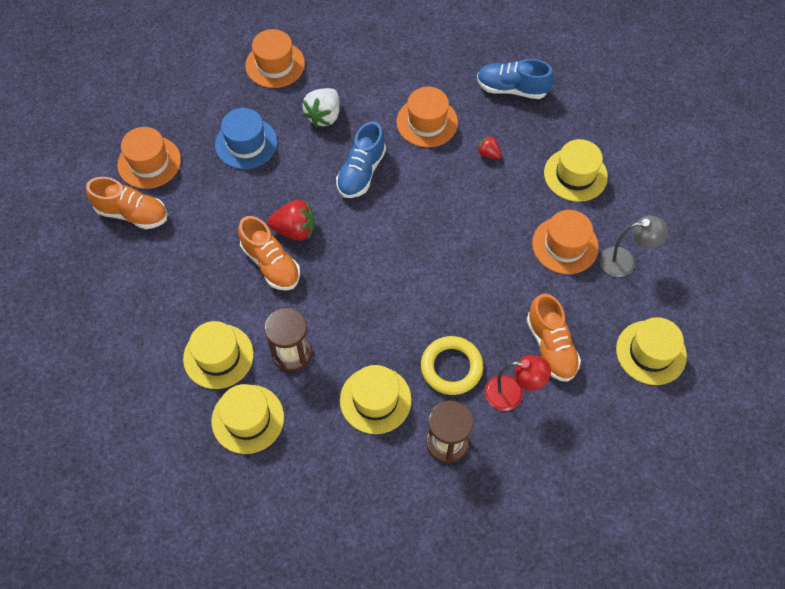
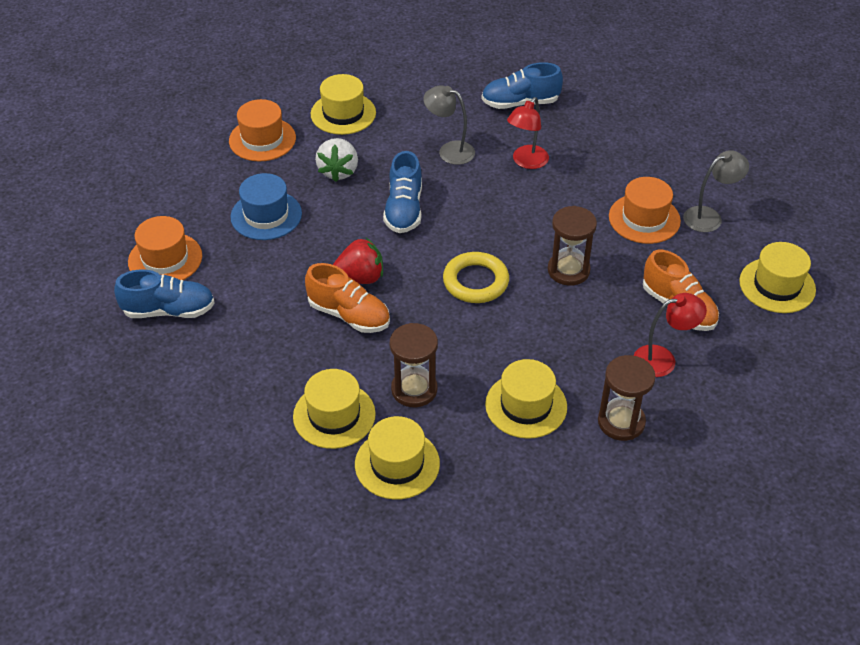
camera: 20 degrees left, 15 degrees down
(132, 213) = (169, 311): orange shoe -> blue shoe
(427, 122) = (449, 150): orange hat -> grey lamp
(451, 367) = (589, 354): yellow ring -> yellow ring (475, 281)
(473, 278) = (568, 270): none -> brown hourglass
(488, 154) = (526, 162): red strawberry -> red lamp
(575, 175) = (621, 158): yellow hat -> yellow hat (343, 113)

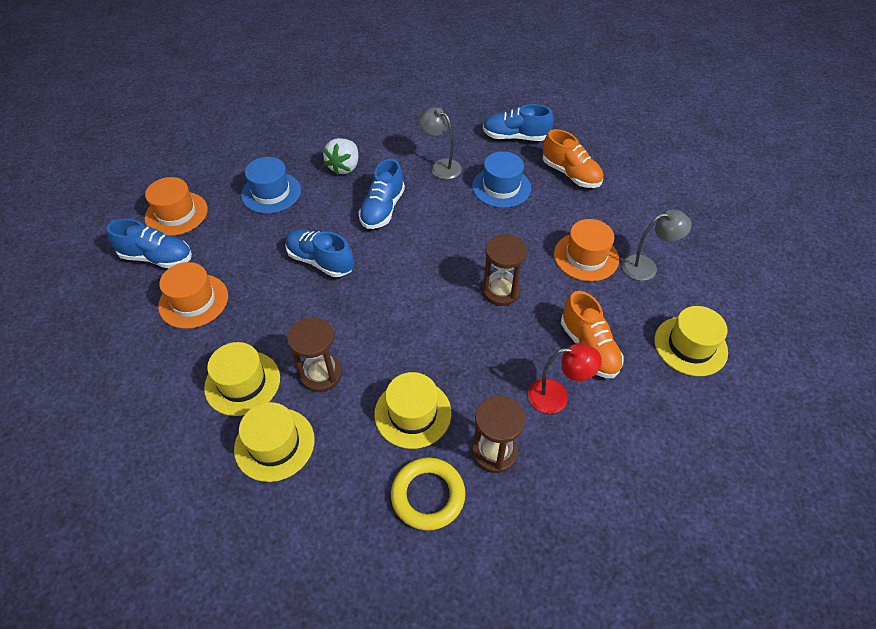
camera: 15 degrees right, 5 degrees up
(262, 139) = (297, 131): orange hat -> orange hat (193, 301)
(343, 113) = (369, 121): yellow hat -> none
(349, 315) = (297, 292): orange shoe -> orange shoe (570, 174)
(359, 278) = (320, 261): red strawberry -> blue shoe
(475, 281) = (416, 284): yellow ring -> yellow ring (428, 495)
(526, 162) = (501, 187): red lamp -> blue hat

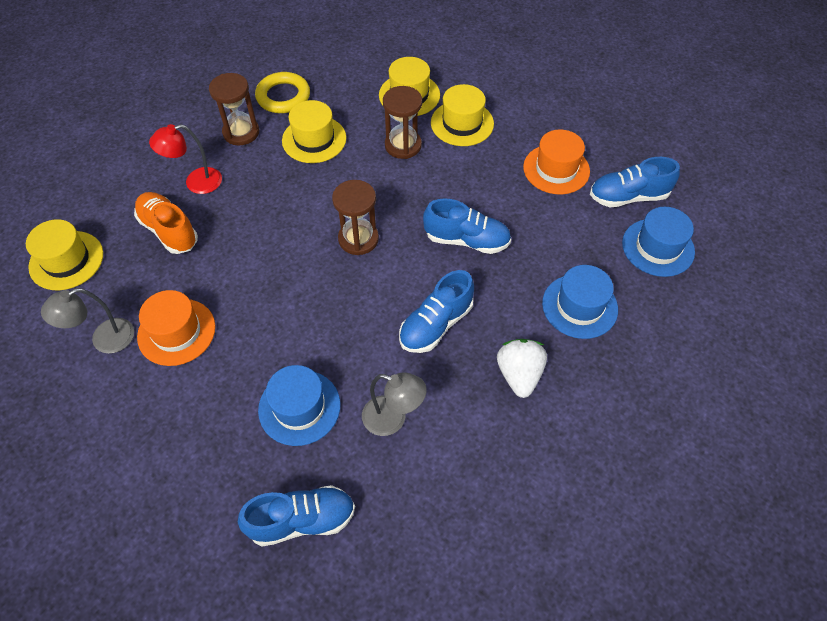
camera: 160 degrees right, 5 degrees up
(176, 213) = (658, 247): orange hat -> blue hat
(382, 209) = (436, 324): blue shoe -> blue shoe turned 135 degrees counterclockwise
(501, 291) = (266, 262): brown hourglass -> brown hourglass (358, 239)
(570, 174) = (206, 465): orange shoe -> none

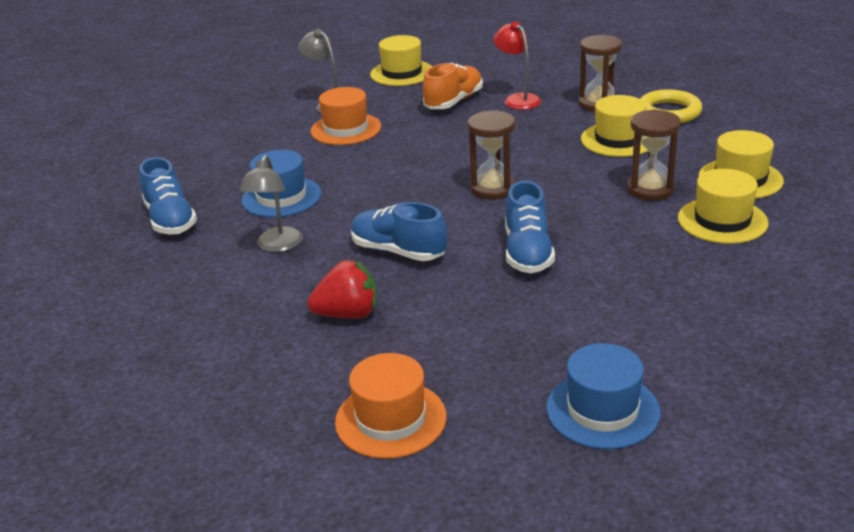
camera: 80 degrees right, 25 degrees down
(519, 374) = (348, 314): white strawberry -> red strawberry
(556, 169) = (695, 302): orange hat -> orange hat (390, 419)
(579, 306) = (463, 348): blue hat -> none
(628, 196) = (687, 373): blue shoe -> none

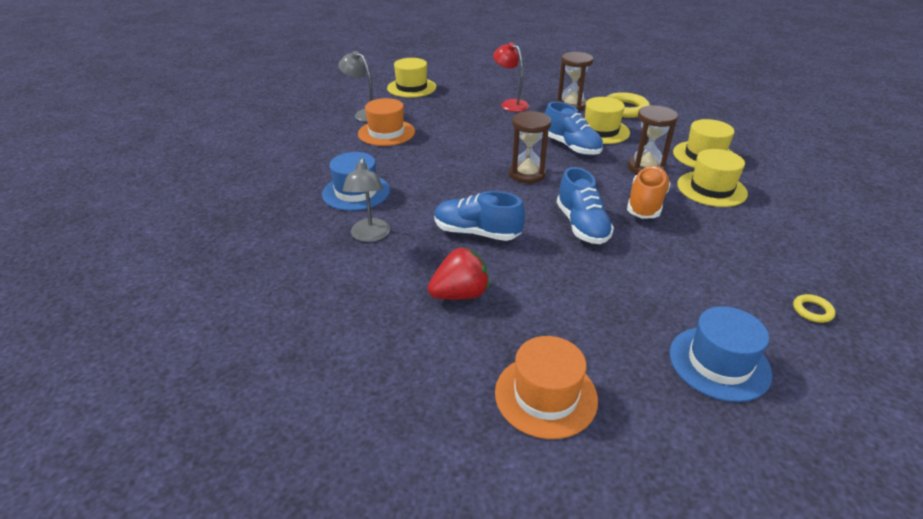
camera: 15 degrees left, 5 degrees up
(170, 220) = (264, 219): blue shoe -> blue shoe (571, 147)
(453, 102) = (462, 108): orange shoe -> orange shoe (646, 204)
(756, 369) = (812, 311): none -> yellow ring

